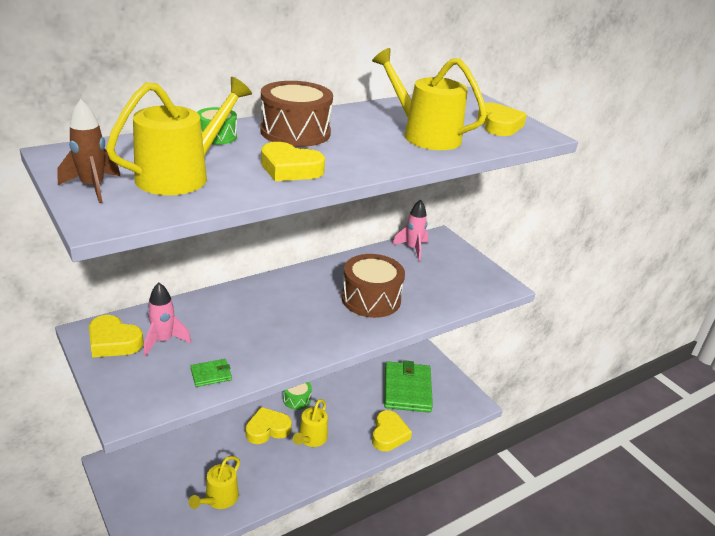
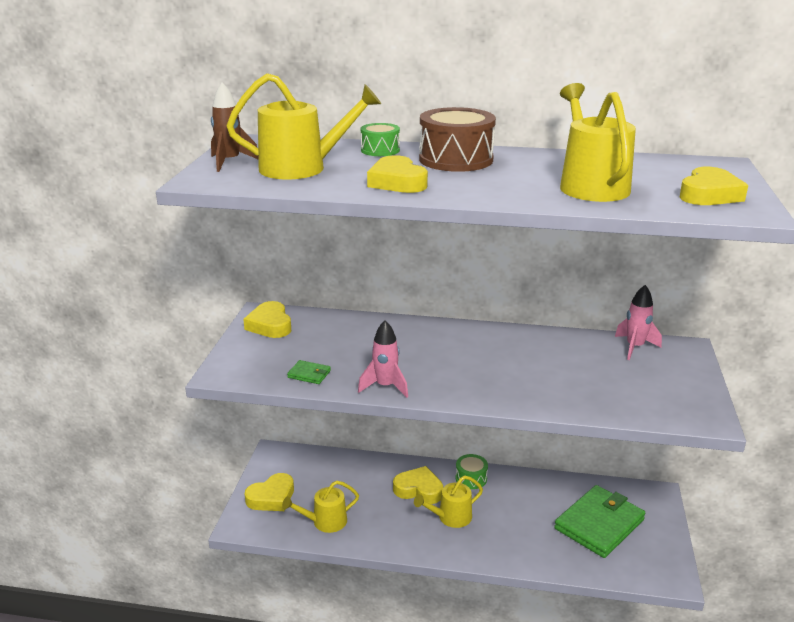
camera: 45 degrees right, 5 degrees down
(163, 341) = (304, 338): pink rocket -> pink rocket (385, 386)
(371, 299) = (525, 373): brown drum -> none
(389, 434) = (534, 554): yellow heart -> yellow heart (271, 497)

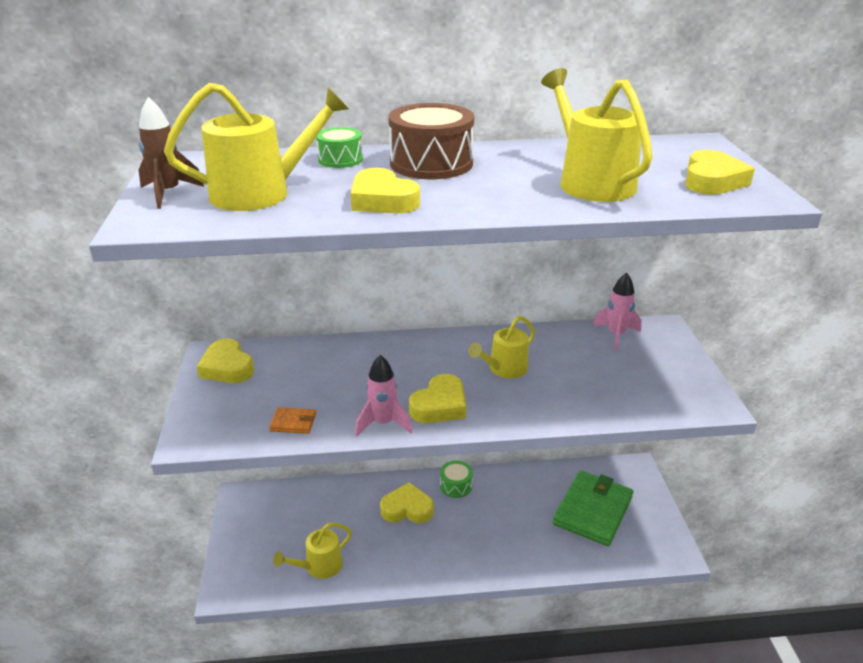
camera: 15 degrees left, 5 degrees up
(271, 497) = (252, 550): yellow heart -> yellow heart (440, 405)
(309, 374) = (293, 422): green wallet -> orange wallet
(451, 517) = (448, 533): yellow watering can -> yellow watering can (504, 369)

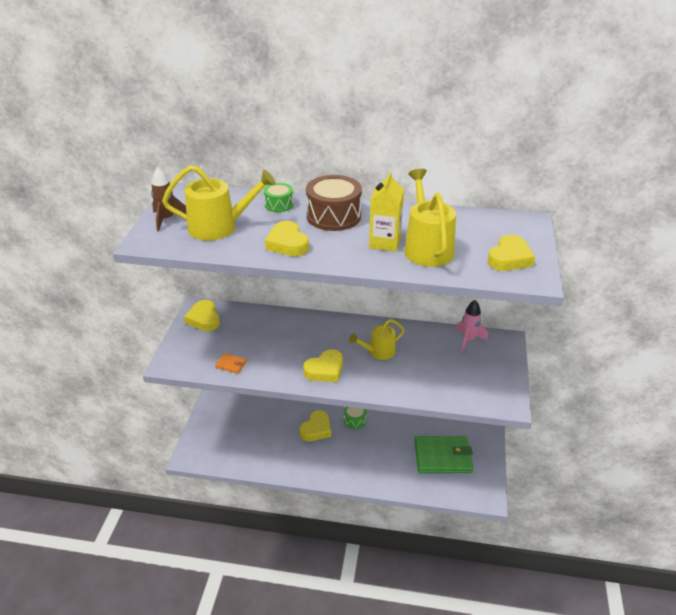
camera: 15 degrees right, 5 degrees up
(319, 566) = (248, 455): yellow watering can -> none
(383, 423) = (285, 376): pink rocket -> none
(407, 509) = (316, 429): yellow heart -> yellow heart turned 105 degrees clockwise
(527, 183) = (385, 242): none -> yellow carton
(593, 510) = (443, 457): green wallet -> green wallet turned 45 degrees clockwise

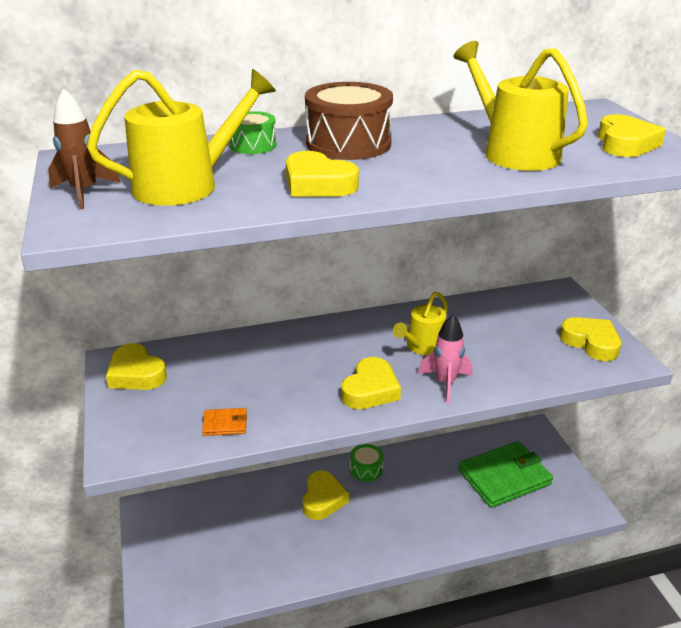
camera: 25 degrees left, 5 degrees down
(385, 242) = (453, 157): yellow carton -> none
(468, 340) = (519, 302): pink rocket -> pink rocket (446, 383)
(493, 383) = (591, 343): none -> yellow heart

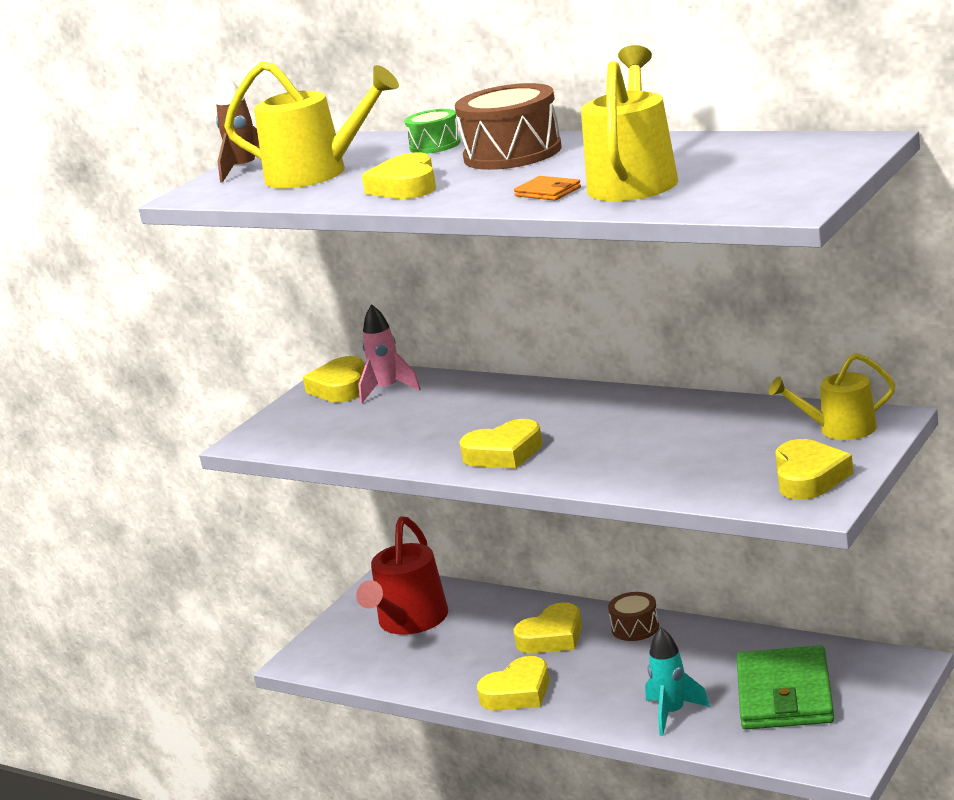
camera: 50 degrees right, 10 degrees down
(206, 532) = (410, 621): none -> red watering can
(225, 424) = (348, 443): orange wallet -> orange wallet (548, 192)
(366, 469) = (635, 628): green drum -> brown drum
(422, 346) = (619, 432): yellow watering can -> yellow watering can (840, 429)
(446, 383) = (581, 468): pink rocket -> pink rocket (388, 390)
(464, 520) = (672, 713): none -> turquoise rocket
(504, 477) = (784, 694): green wallet -> green wallet turned 75 degrees clockwise
(625, 144) = (770, 186): yellow heart -> yellow heart (518, 692)

